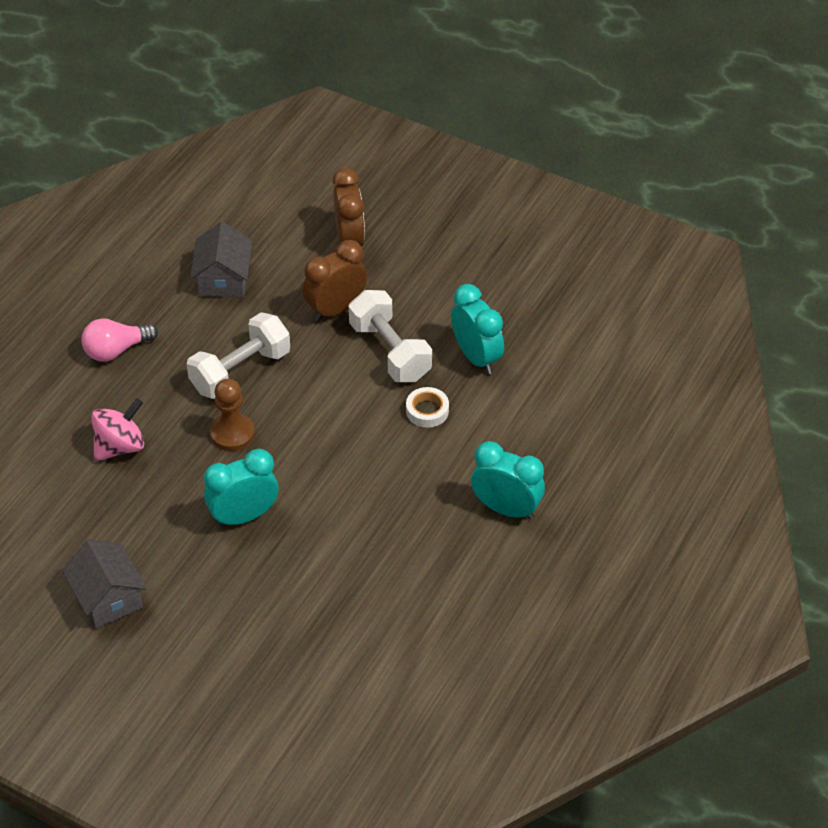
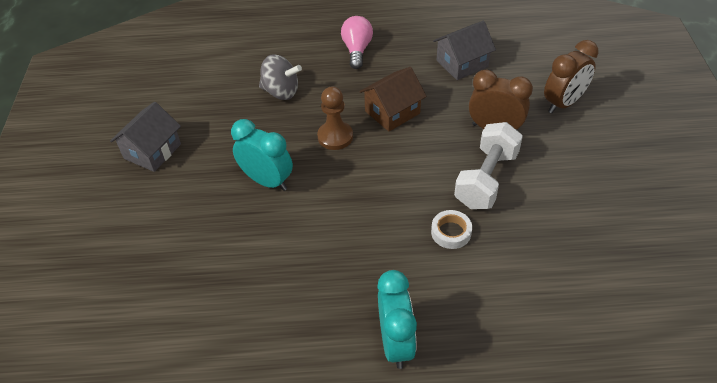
camera: 60 degrees right, 0 degrees up
(116, 350) = (357, 50): pink light bulb -> pink light bulb turned 60 degrees clockwise
(120, 446) = (281, 92): pink spinning top -> grey spinning top
(240, 371) = (392, 112): white dumbbell -> brown house
(476, 357) = (533, 234): turquoise clock -> none

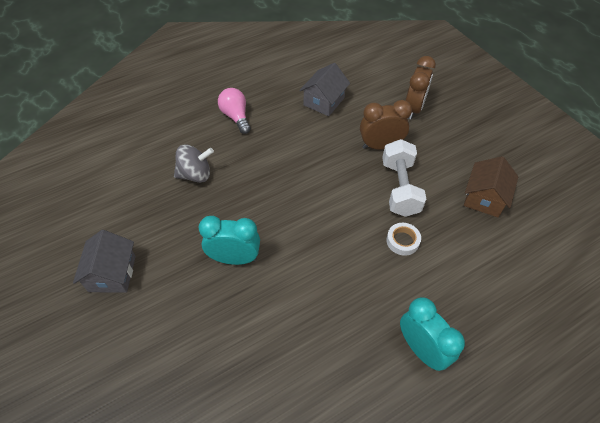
camera: 30 degrees left, 5 degrees up
(335, 137) = (266, 197): brown pawn -> none
(392, 112) = (297, 160): brown house -> brown house (484, 198)

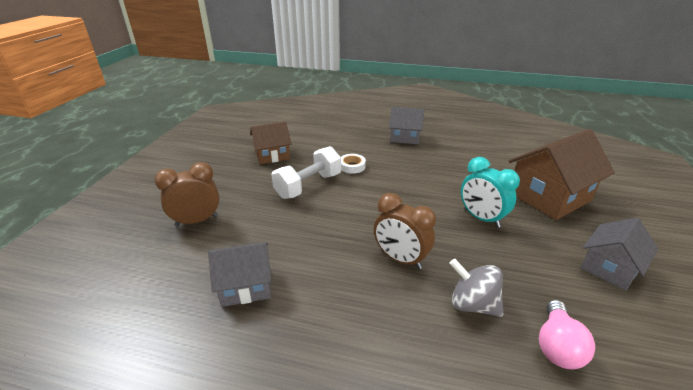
camera: 135 degrees left, 20 degrees down
(188, 347) = (549, 196): none -> brown house
(236, 117) = (361, 346): pink light bulb -> pink light bulb (557, 346)
(380, 146) = (273, 214): brown clock -> brown clock (400, 259)
(421, 349) = (405, 137): turquoise clock -> grey house

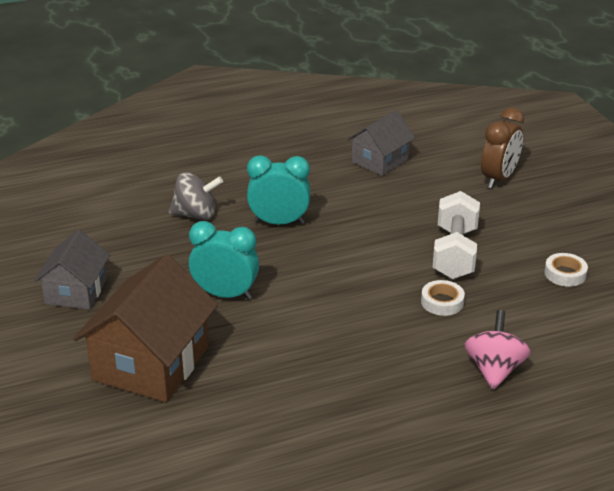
camera: 145 degrees right, 0 degrees up
(272, 155) = (565, 274): brown house -> white tape
(366, 137) = (494, 370): none -> pink spinning top
(400, 259) = (279, 222): brown clock -> turquoise clock
(405, 137) = (434, 399): grey house -> none
(557, 346) = (122, 214): pink light bulb -> none

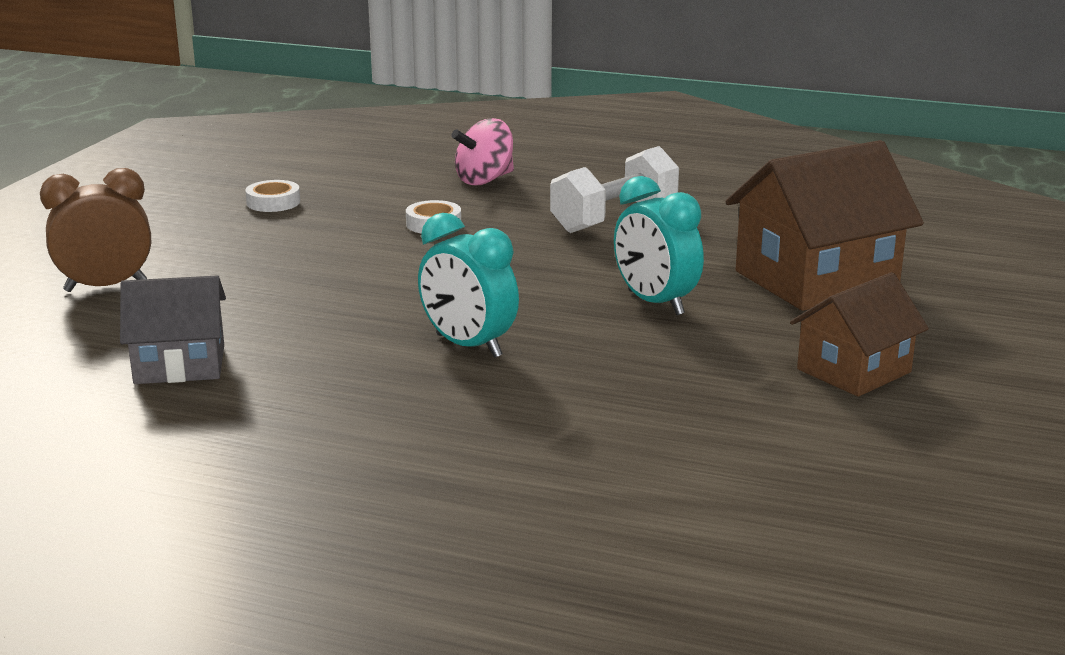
camera: 140 degrees left, 10 degrees down
(76, 292) = (854, 371): grey house -> brown house
(196, 215) = (568, 400): grey spinning top -> none
(455, 253) = (333, 248): white dumbbell -> white dumbbell (614, 219)

